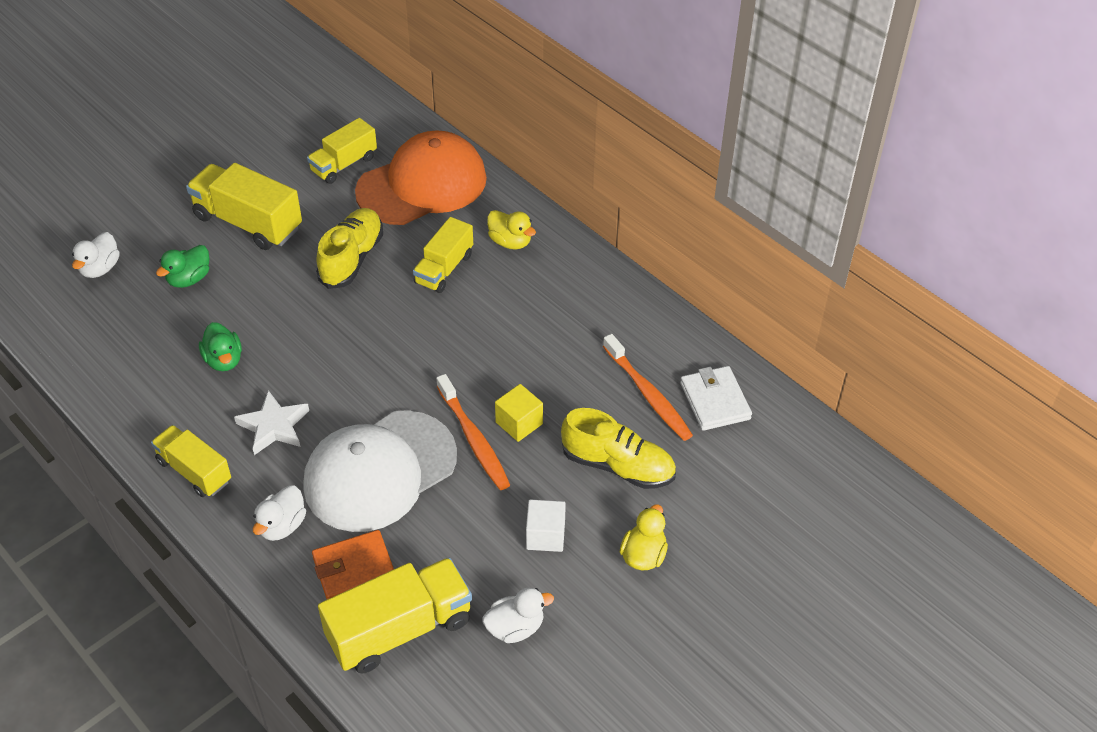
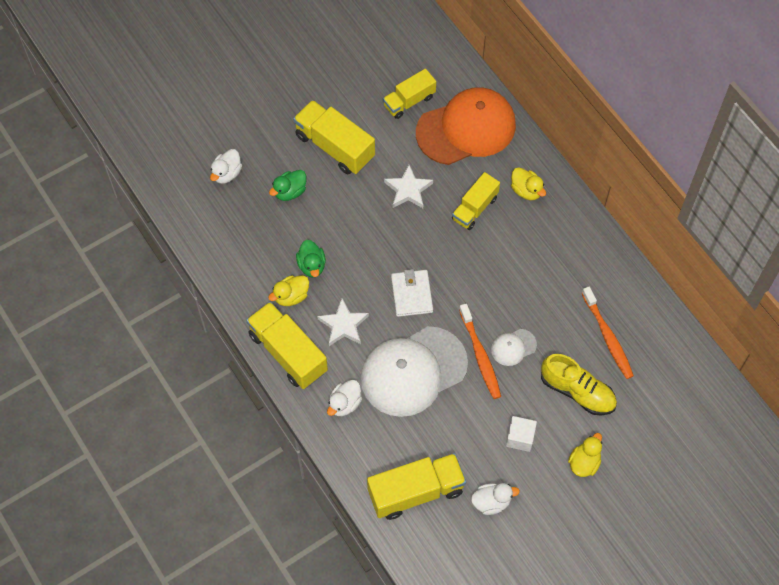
camera: 10 degrees right, 15 degrees up
(194, 471) = (288, 353): yellow truck -> yellow truck, size x1.56
(196, 400) = (291, 296): none -> yellow duck
(352, 258) = (408, 190): yellow shoe -> white star
(354, 568) = (390, 443): orange wallet -> none
(519, 423) = (513, 347): yellow cube -> white cap
(715, 401) = (654, 349): white wallet -> white wallet (412, 294)

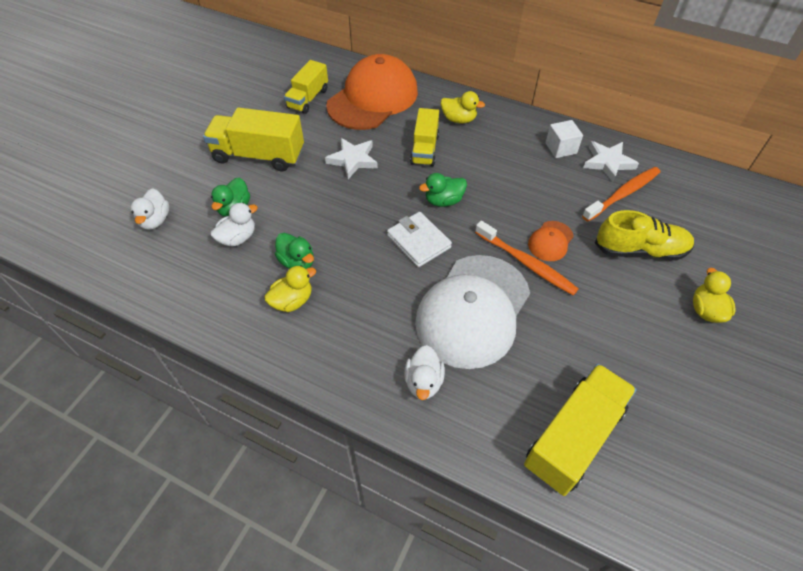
camera: 30 degrees left, 10 degrees down
(288, 353) = (323, 360): yellow truck -> none
(291, 296) = (292, 301): yellow duck -> yellow duck turned 150 degrees counterclockwise
(343, 325) = (368, 302): white star -> white star (608, 162)
(455, 268) = (443, 201): none -> green duck
(491, 502) = (658, 402): white duck -> white duck (238, 238)
(513, 347) = (550, 241): white cap -> orange cap
(520, 438) = (628, 319): white cube -> white cube (561, 148)
(607, 337) = (623, 194): orange toothbrush -> orange toothbrush turned 75 degrees counterclockwise

